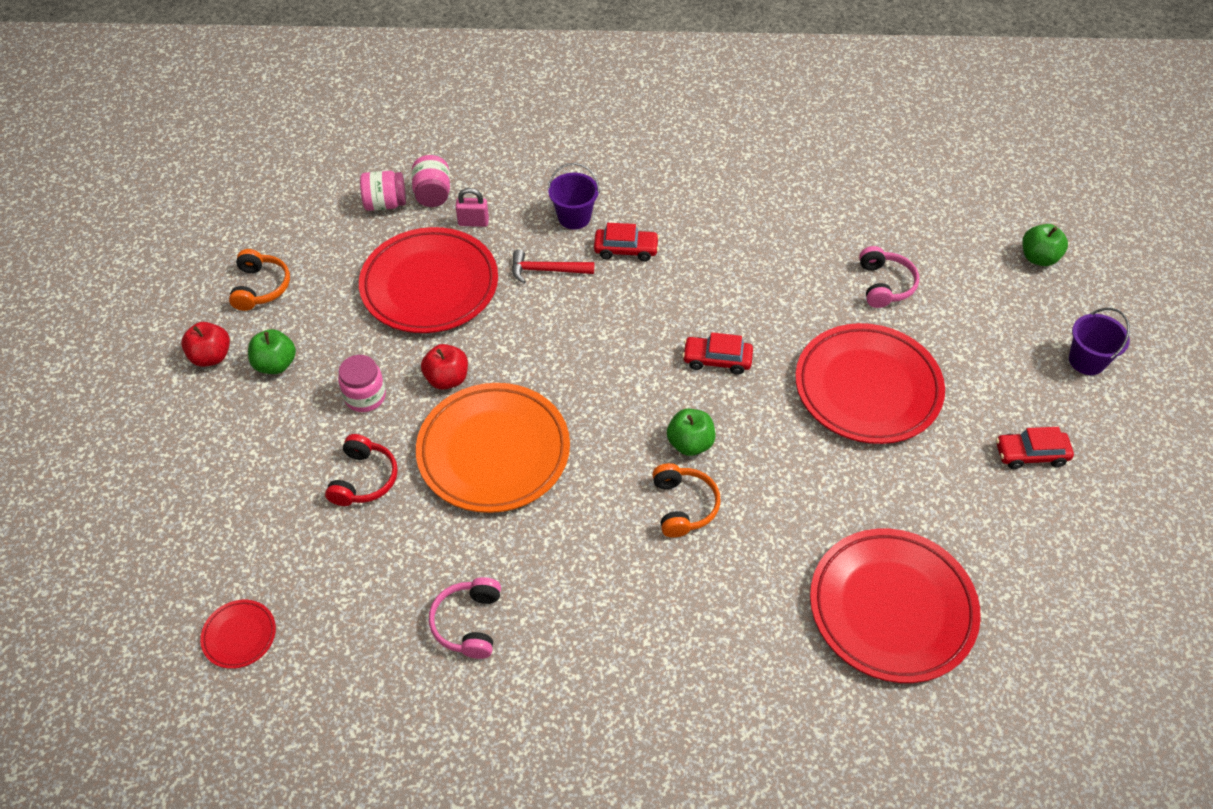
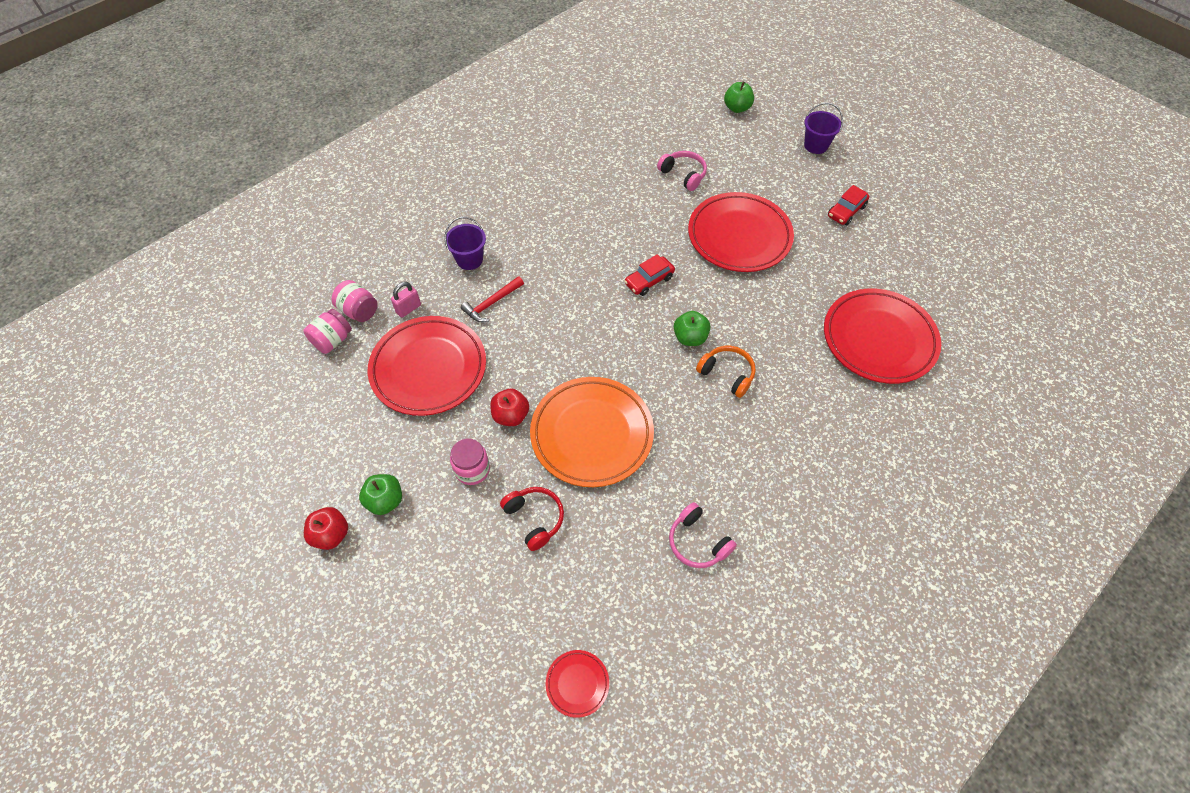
camera: 45 degrees left, 5 degrees up
(260, 287) = (309, 461): orange headphones -> none
(626, 249) = (524, 256): red car -> none

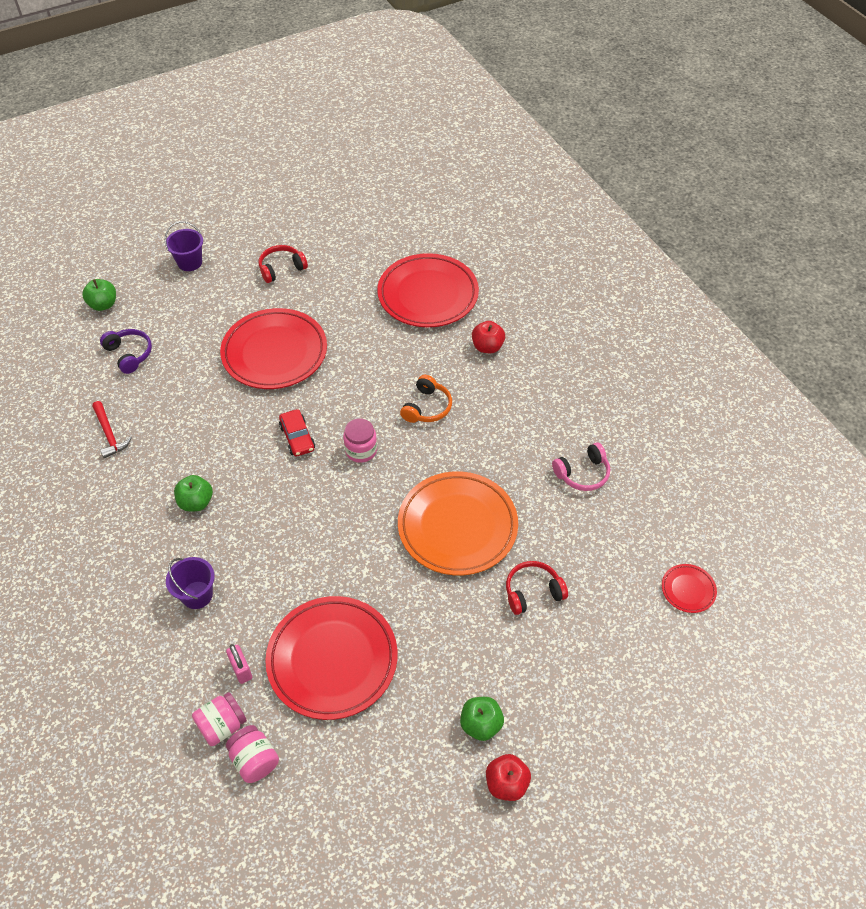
camera: 75 degrees left, 5 degrees down
(472, 469) = (467, 637): pink jar -> pink jar (361, 450)
(491, 303) = (268, 584): red hammer -> red hammer (109, 434)
(511, 415) = (416, 591): red apple -> red apple (487, 347)
(683, 175) = (172, 373): pink headphones -> none
(690, 338) = (377, 423): green apple -> green apple (196, 502)
(691, 141) = (129, 354): none -> purple headphones
(727, 374) = (427, 407): orange headphones -> orange headphones turned 150 degrees clockwise
(846, 211) = (281, 268): red car -> red headphones

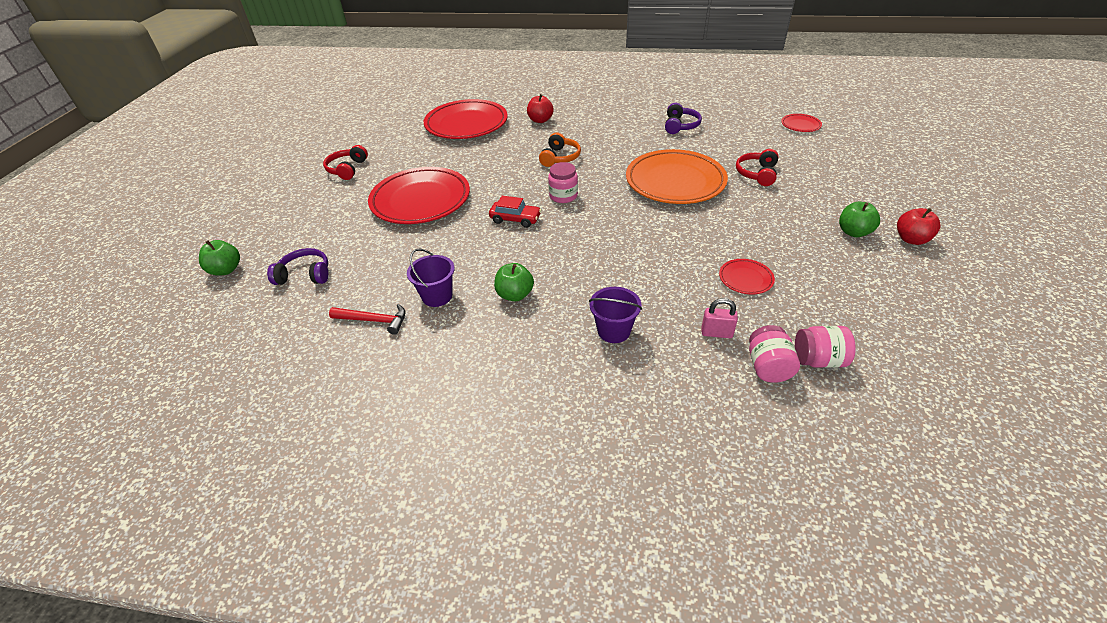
camera: 50 degrees left, 10 degrees down
(189, 262) = (266, 207): purple bucket -> purple bucket (437, 296)
(332, 660) = (745, 279): red plate -> red plate, size x0.44
(427, 407) = (560, 157): orange headphones -> orange headphones turned 45 degrees clockwise
(582, 473) = (680, 126): pink headphones -> purple headphones

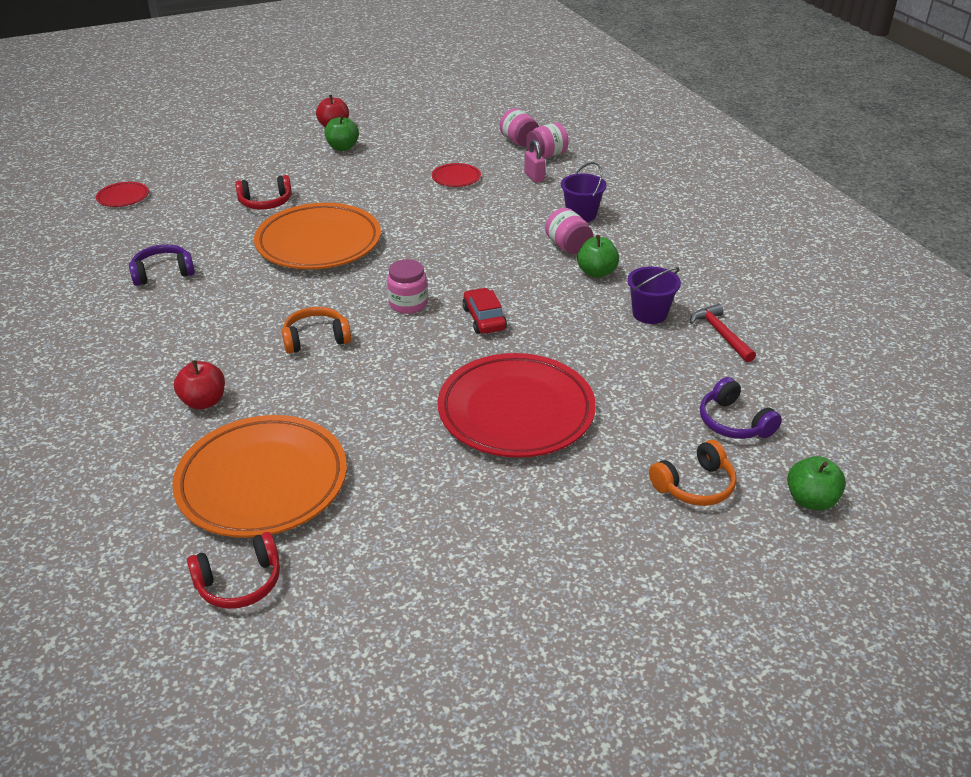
camera: 125 degrees left, 5 degrees down
(294, 235) = (694, 485): none -> orange headphones
(347, 169) = (509, 546): red headphones -> red headphones (239, 582)
(466, 124) = (262, 482): red plate -> orange plate
(566, 296) = (568, 247): none -> pink jar

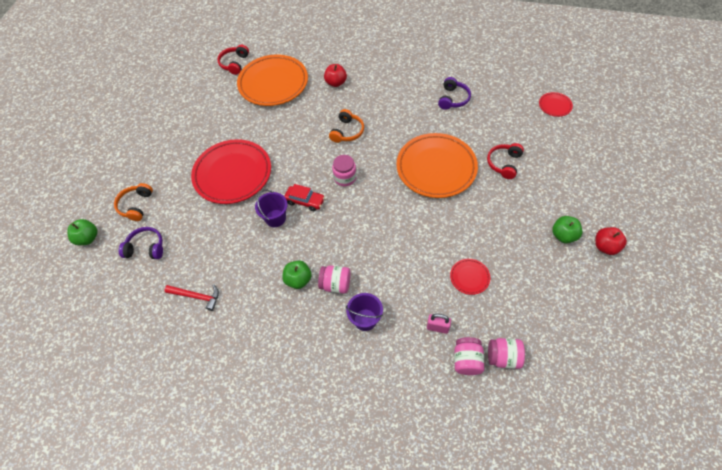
camera: 130 degrees right, 20 degrees up
(649, 314) = (242, 276): purple bucket -> purple bucket (275, 218)

